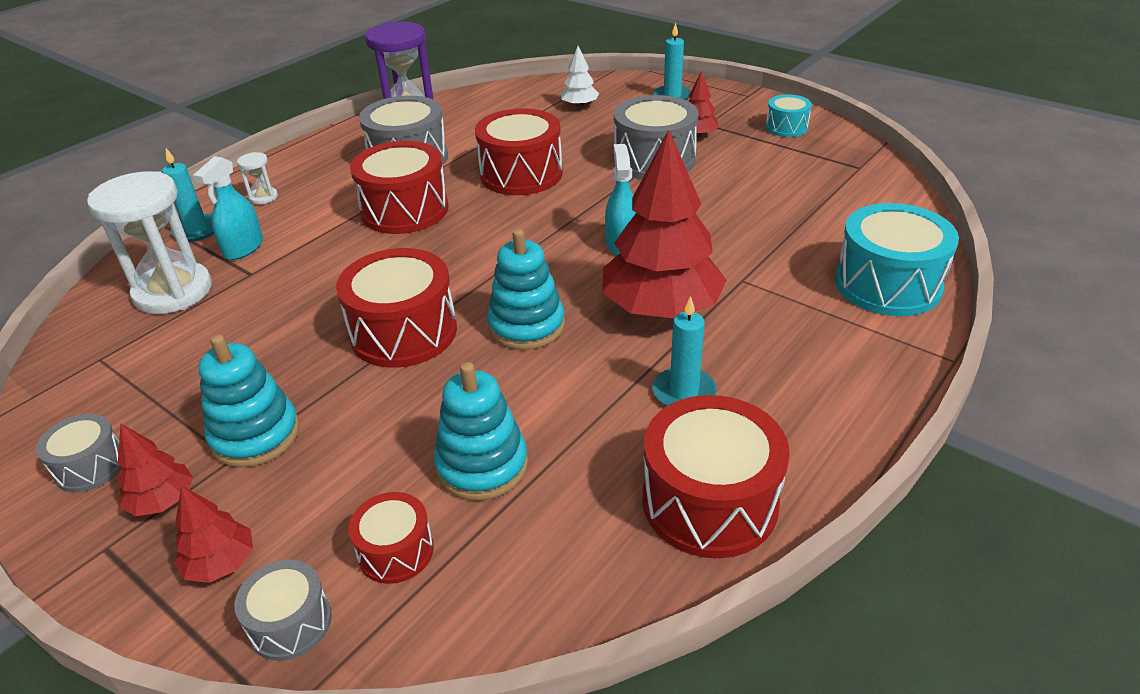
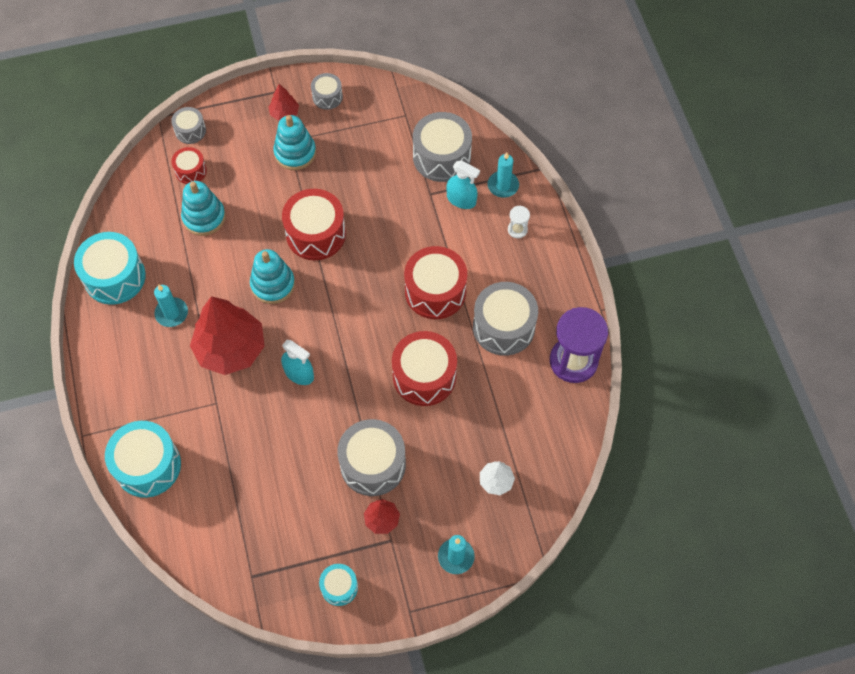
camera: 125 degrees right, 25 degrees up
(173, 292) = (441, 157): white hourglass -> grey drum
(221, 563) = (235, 121): red tree -> none
(243, 248) = (461, 200): turquoise spray bottle -> turquoise spray bottle turned 150 degrees clockwise
(709, 502) = (115, 277): red drum -> turquoise drum

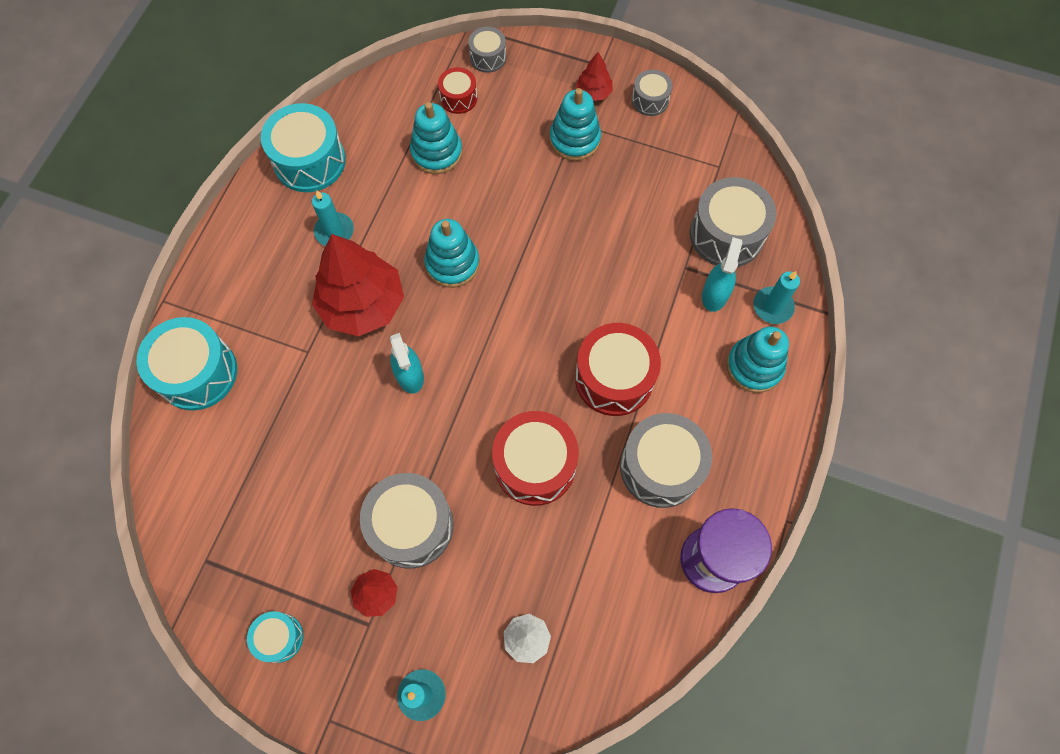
camera: 35 degrees right, 5 degrees up
(316, 234) = (534, 237): red drum -> none
(461, 200) = (714, 294): turquoise spray bottle -> turquoise spray bottle turned 135 degrees counterclockwise
(517, 230) = (754, 366): white hourglass -> turquoise stacking toy

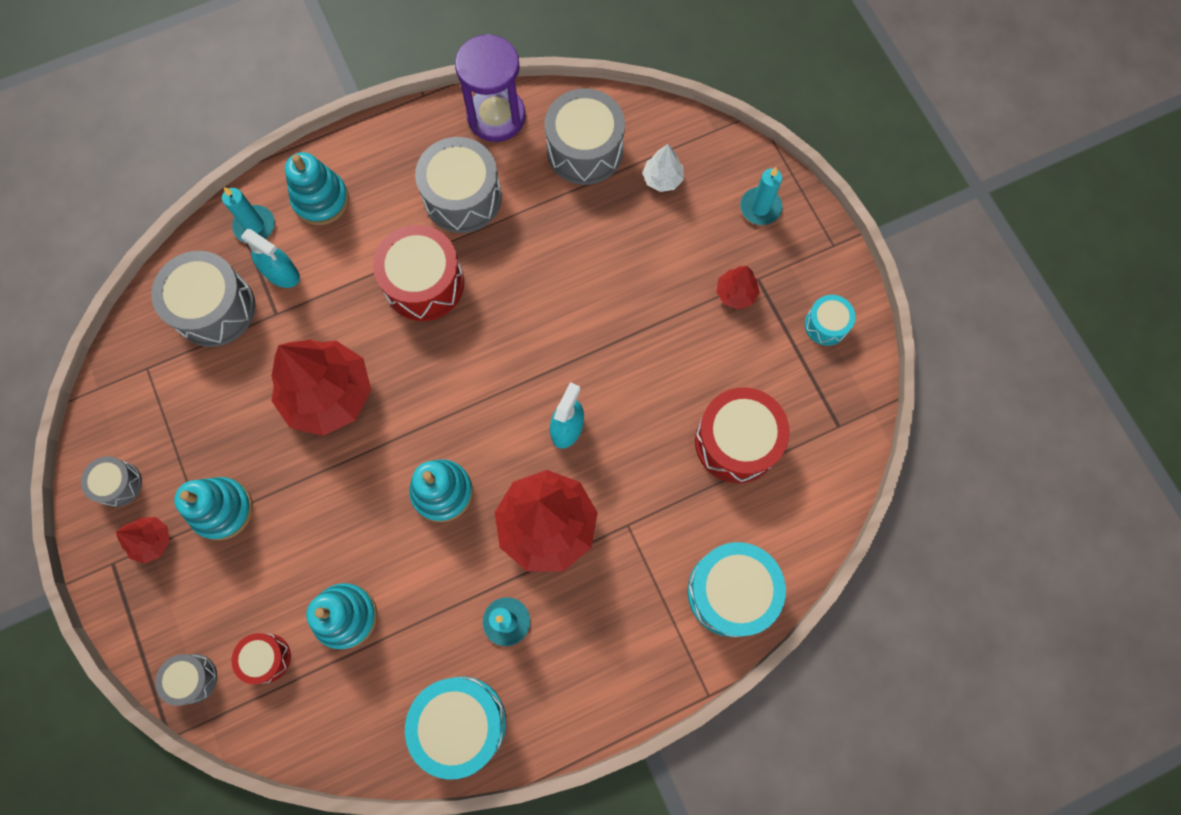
camera: 135 degrees left, 5 degrees up
(411, 526) = (670, 316): grey drum -> grey drum (585, 150)
(535, 465) = (544, 277): red drum -> red drum (736, 442)
(590, 252) = (328, 394): none -> red tree
(714, 294) = (282, 273): turquoise spray bottle -> turquoise spray bottle turned 120 degrees counterclockwise

